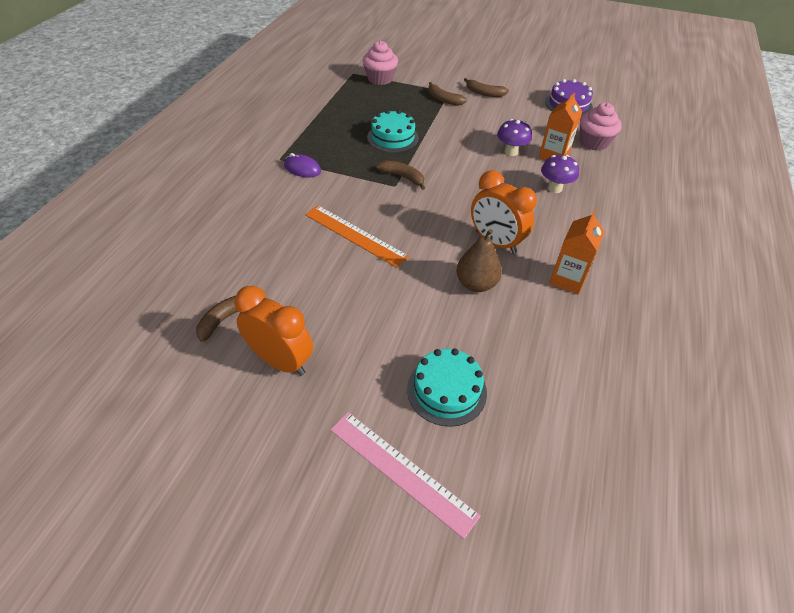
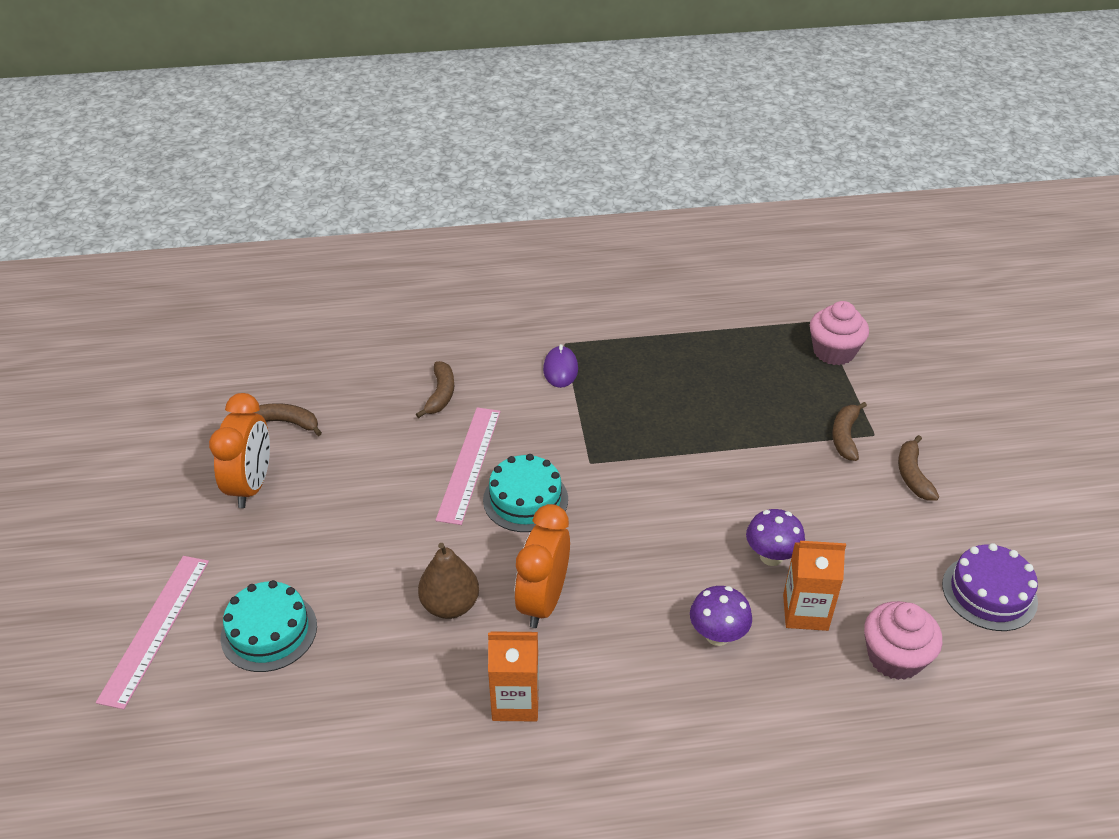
camera: 65 degrees right, 5 degrees down
(355, 235) = (469, 464): orange ruler -> pink ruler
(393, 138) = (695, 420): turquoise cake -> turquoise cake (525, 499)
(403, 177) = (613, 463): brown banana -> brown banana (440, 394)

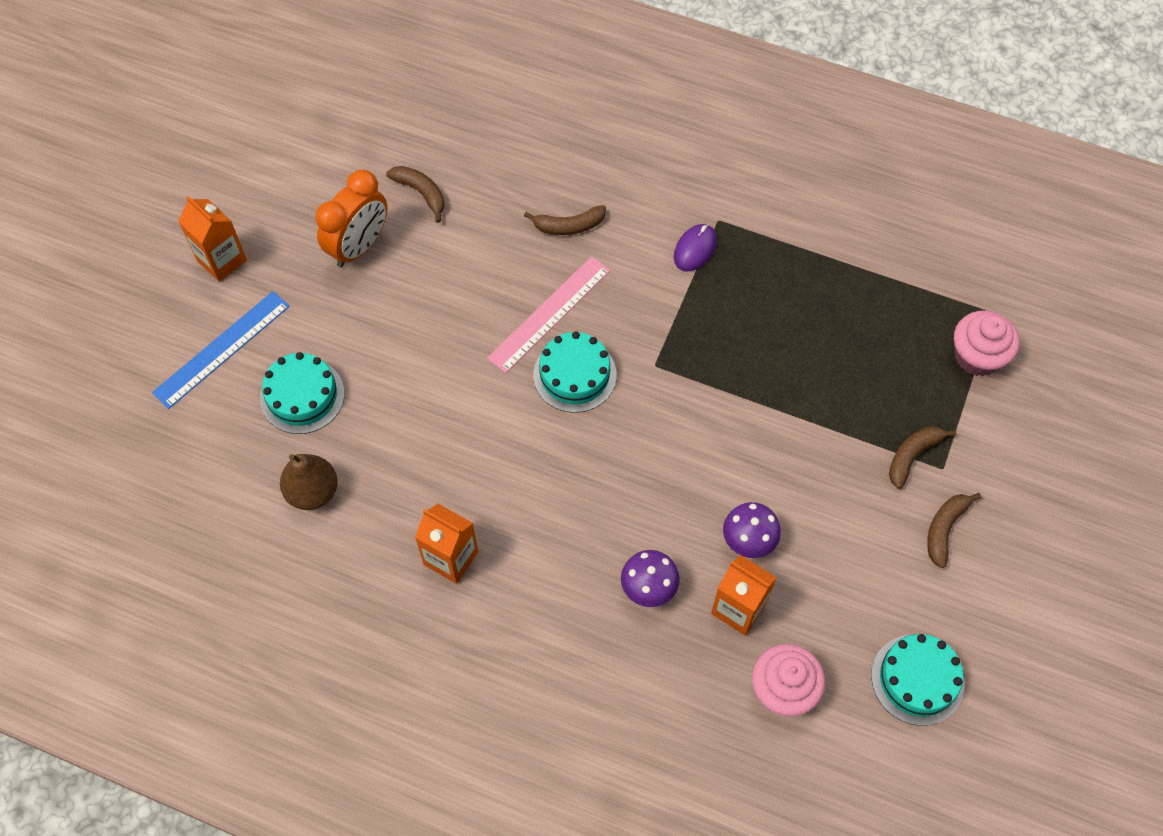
camera: 30 degrees right, 20 degrees up
(111, 553) = (222, 260): none -> orange carton
(155, 628) = (221, 349): pink ruler -> blue ruler
(440, 394) = (568, 226): brown banana -> brown banana turned 45 degrees clockwise
(450, 605) = (451, 445): brown pear -> brown pear (313, 492)
(543, 601) = (527, 481): orange clock -> none
(989, 593) = (917, 679): purple cake -> turquoise cake

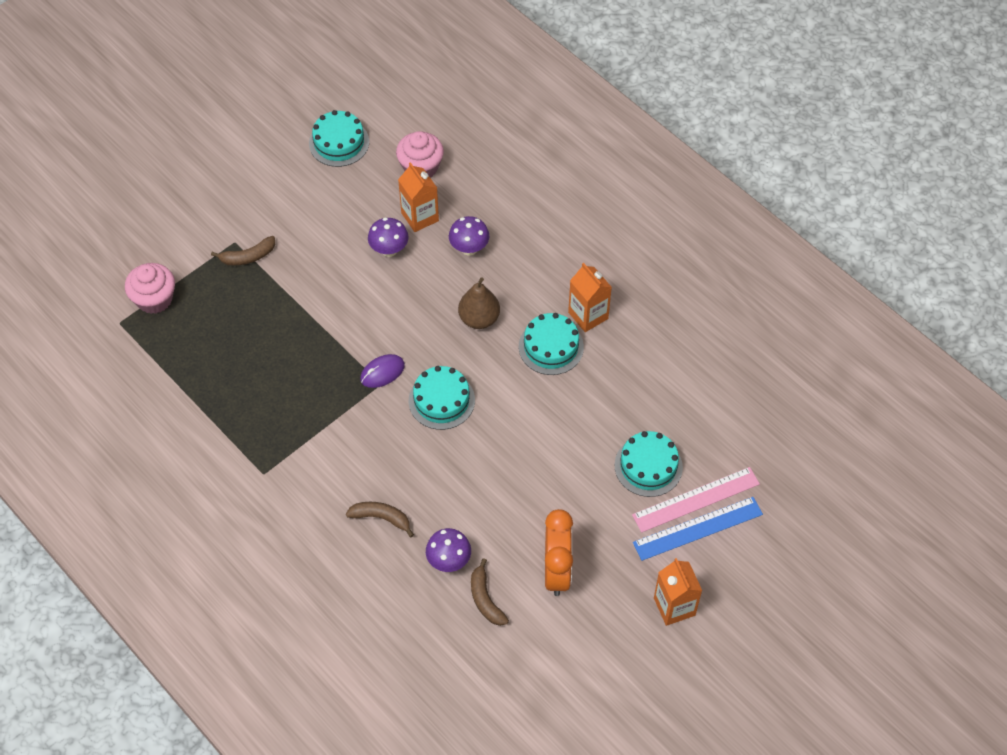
camera: 155 degrees left, 5 degrees down
(313, 492) = (665, 394): brown pear -> brown pear (479, 319)
(359, 247) = (557, 571): orange clock -> orange clock turned 120 degrees clockwise
(476, 213) = (449, 561): none -> purple mushroom
(478, 495) = (551, 347): none -> turquoise cake
(549, 313) = (435, 453): pink ruler -> pink ruler (696, 500)
(695, 249) = (296, 458): purple mouse -> purple mouse (382, 372)
(944, 529) = (261, 209): brown banana -> none

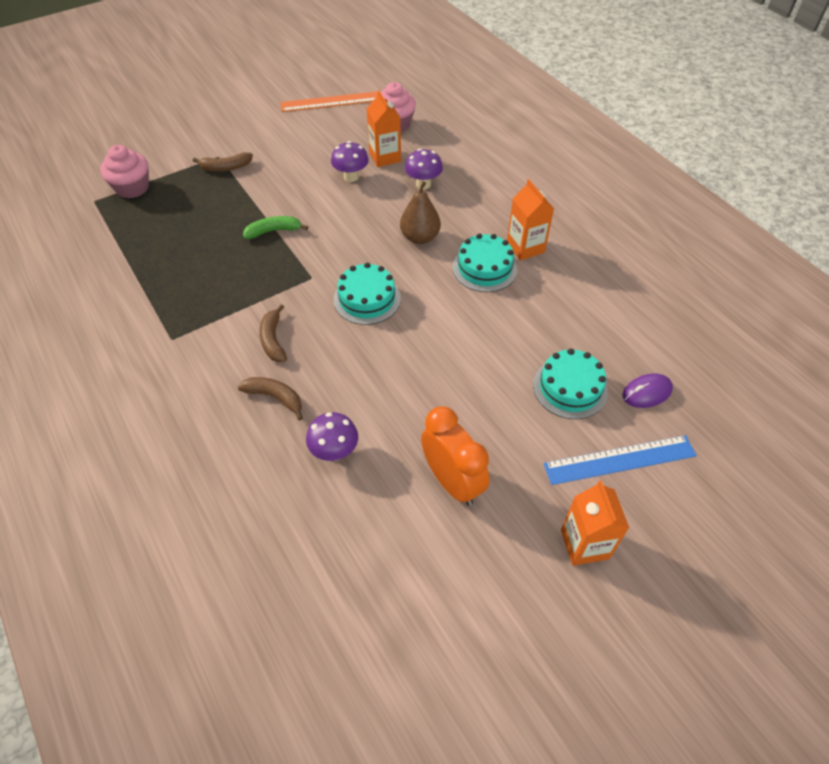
camera: 10 degrees right, 5 degrees down
(326, 333) = (274, 231): none -> green banana
(339, 142) = (330, 101): turquoise cake -> orange ruler
(382, 372) = (316, 268): purple mouse -> purple mouse (646, 392)
(485, 599) = (365, 499): brown banana -> brown banana (273, 340)
(557, 571) = (452, 481): orange clock -> orange clock turned 45 degrees counterclockwise
(696, 500) = (620, 429): pink ruler -> none

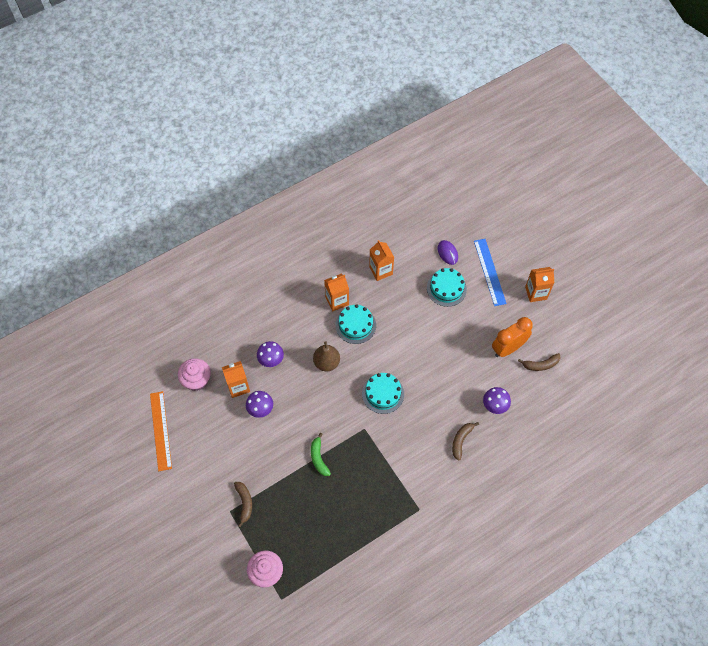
camera: 90 degrees left, 10 degrees up
(273, 340) = (418, 446): brown banana -> brown banana (540, 364)
(589, 299) = (381, 270): none -> orange carton

